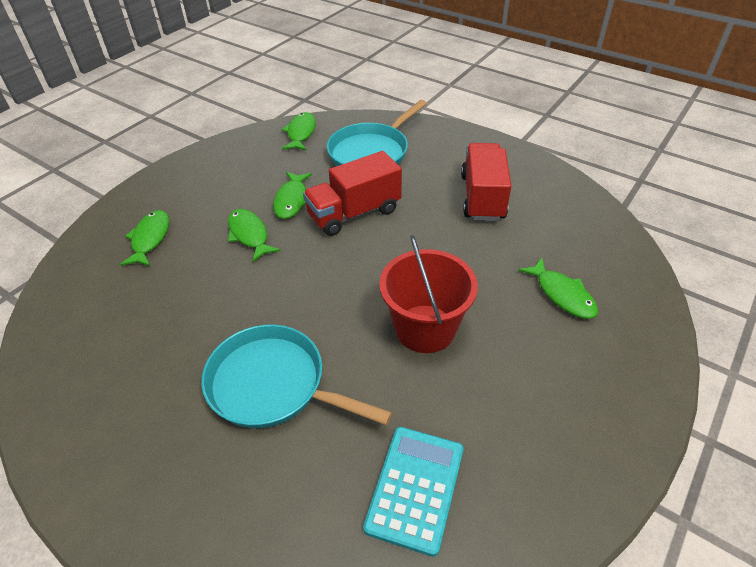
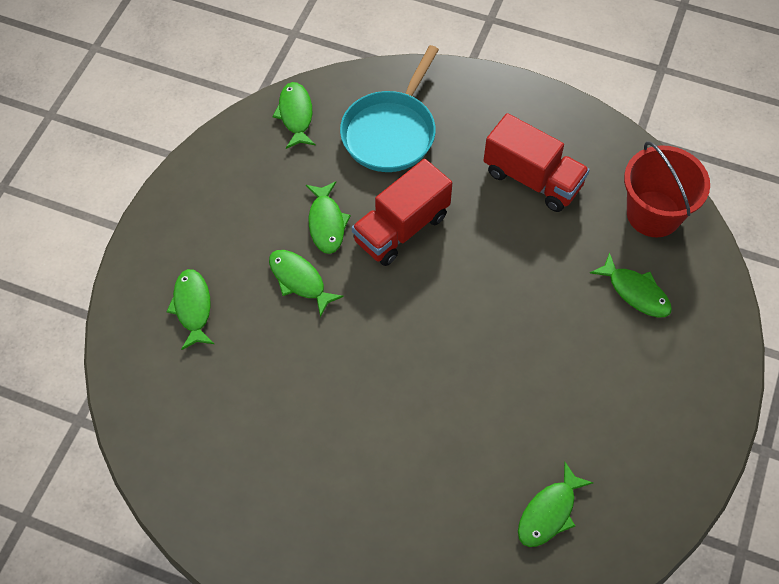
camera: 15 degrees left, 15 degrees up
(273, 385) = (395, 447): turquoise pan -> none
(415, 488) = (549, 512): turquoise calculator -> green fish
(425, 328) = (516, 358): red bucket -> red bucket (653, 214)
(482, 197) = (532, 179): red truck -> red truck turned 135 degrees clockwise

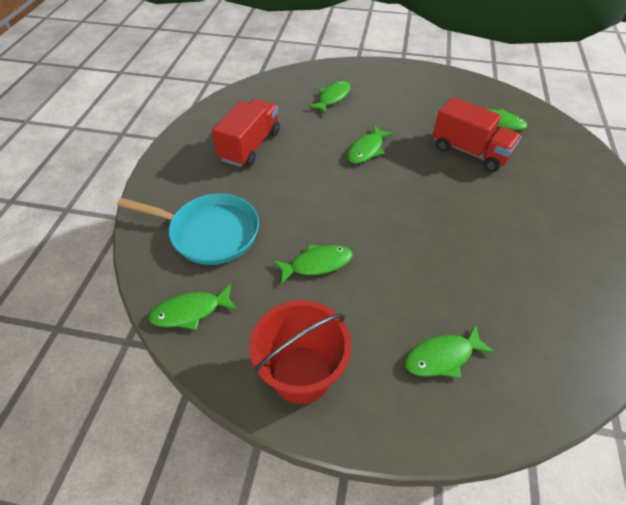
camera: 100 degrees left, 10 degrees down
(299, 280) = (382, 273): green fish -> green fish (366, 150)
(401, 228) = (310, 213): red truck -> red truck (470, 152)
(653, 214) = (271, 93): red bucket -> red bucket (301, 374)

